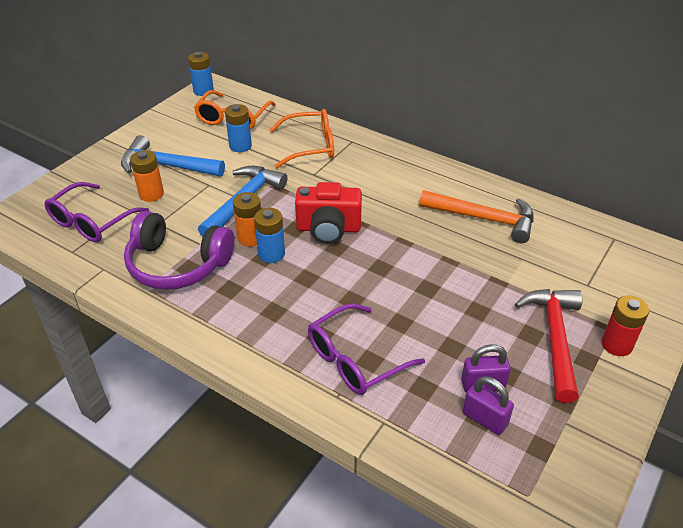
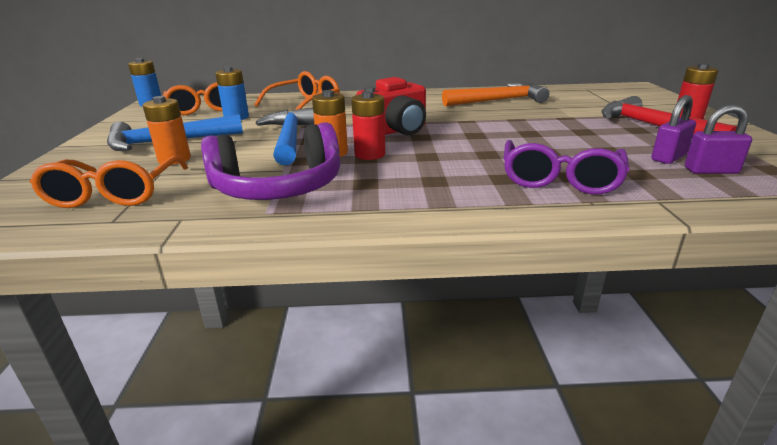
camera: 35 degrees left, 15 degrees down
(91, 222) = (114, 194): purple glasses -> orange glasses
(271, 254) = (370, 154): blue battery -> red battery

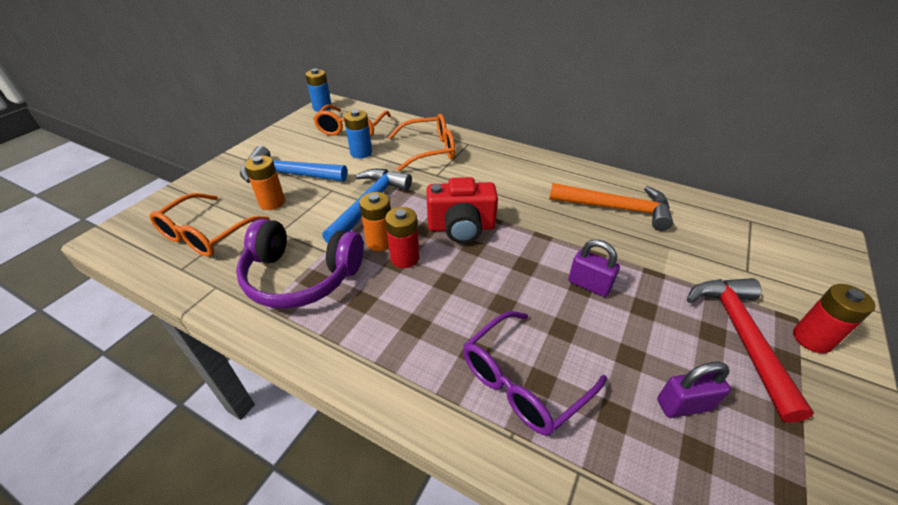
camera: 30 degrees right, 15 degrees up
(711, 171) = (704, 455): purple padlock -> purple padlock (589, 285)

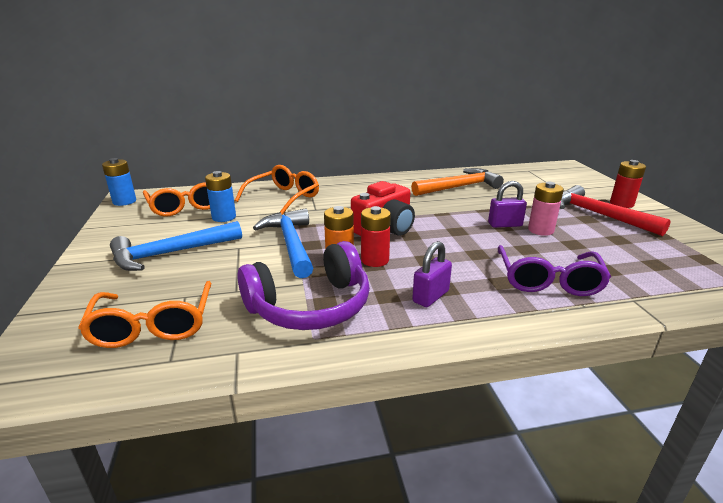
camera: 40 degrees left, 15 degrees down
(272, 202) = (190, 276): orange battery -> none
(620, 315) = (540, 230): none -> pink battery
(684, 405) = (623, 250): purple padlock -> purple padlock (430, 296)

